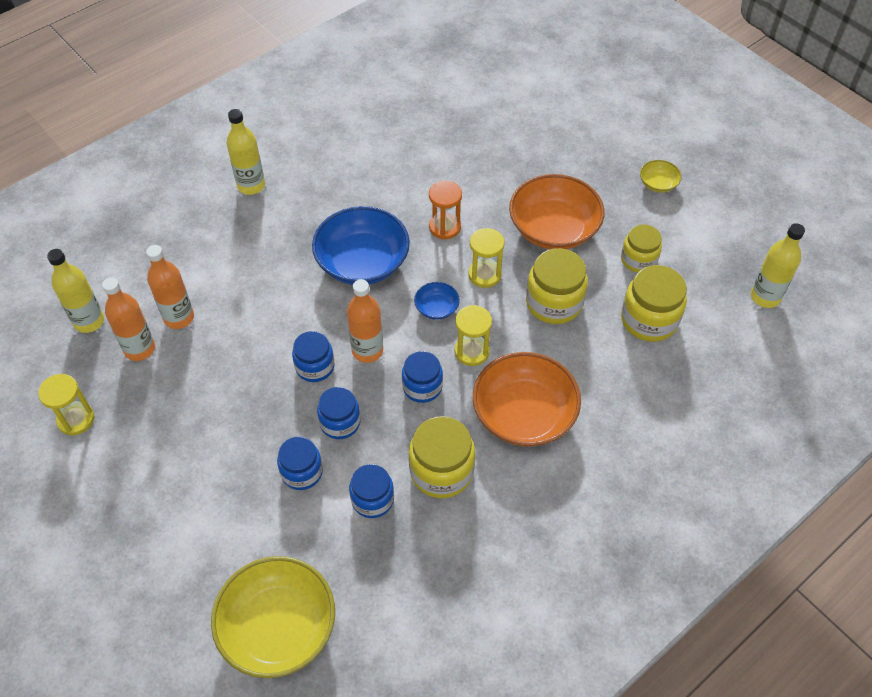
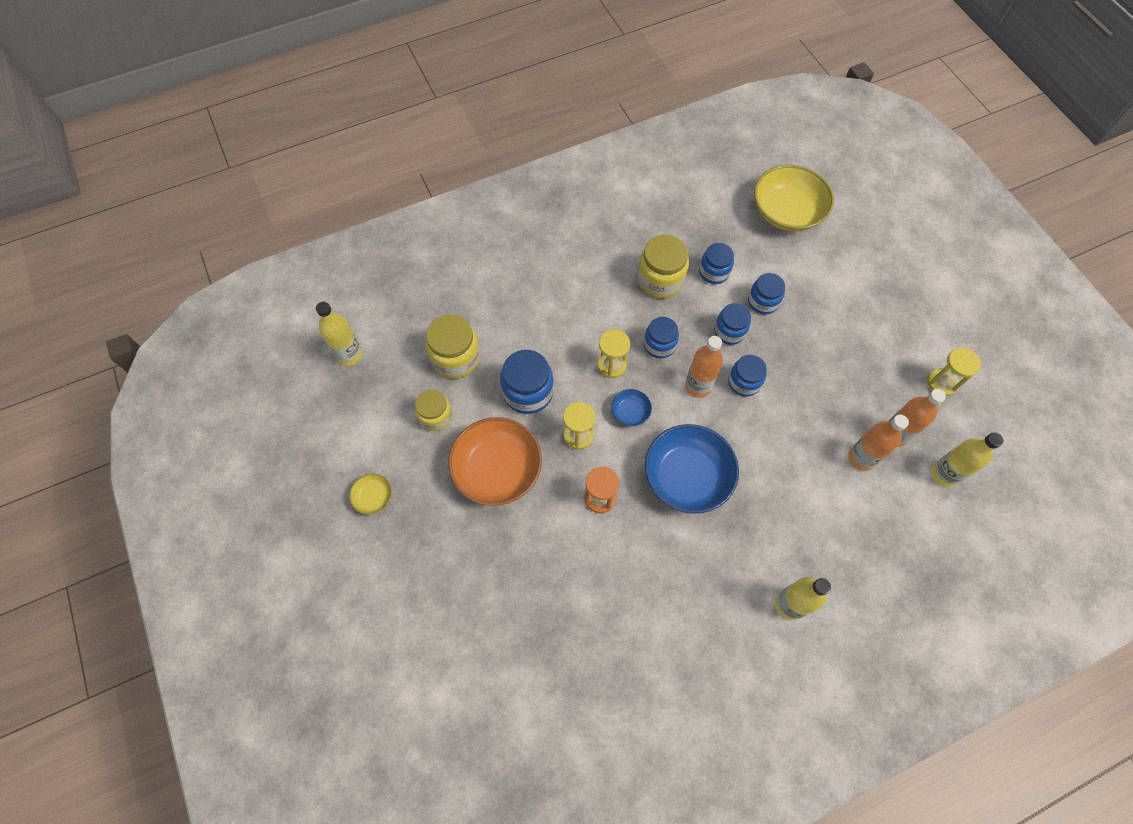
camera: 165 degrees left, 10 degrees up
(524, 414) = (587, 306): orange bowl -> none
(554, 303) = (528, 392): yellow jar -> blue jar

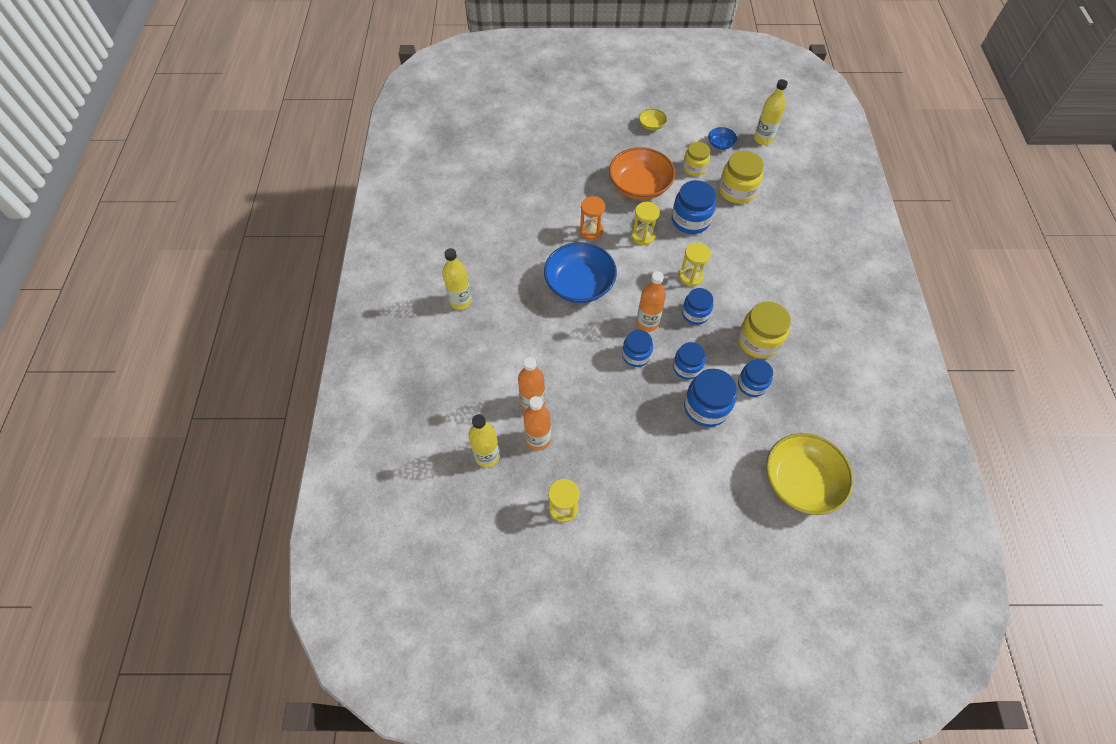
camera: 115 degrees right, 5 degrees down
(630, 412) = (646, 272): blue bowl -> blue bowl (720, 144)
(763, 302) = (706, 407): blue jar -> blue jar, size x1.52

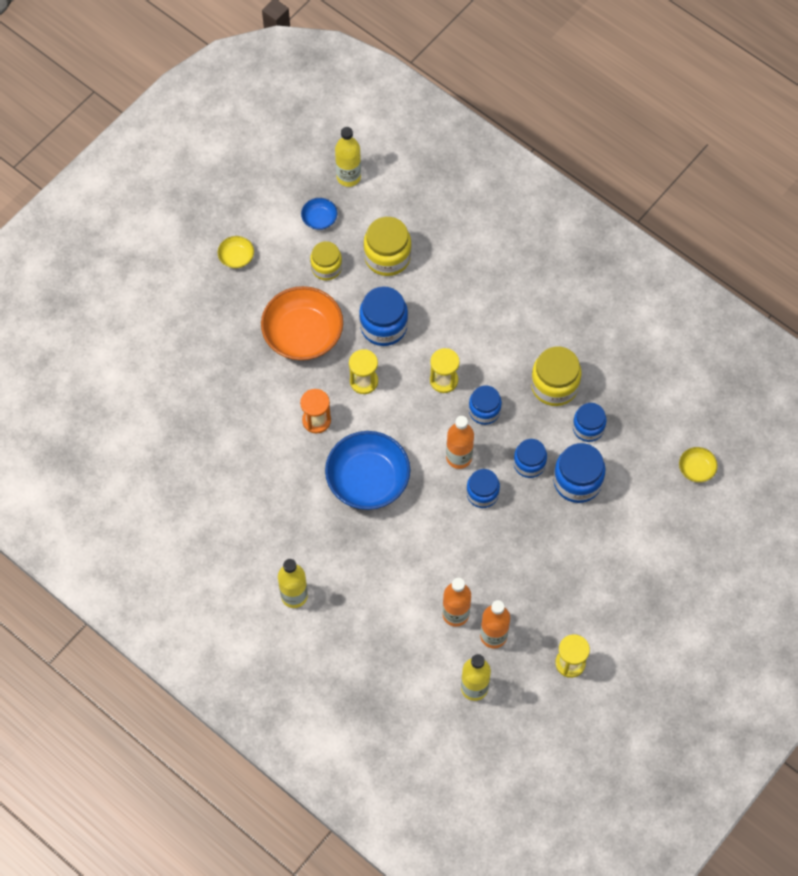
camera: 50 degrees left, 5 degrees up
(801, 481) = (696, 469): yellow bowl -> yellow bowl, size x0.46

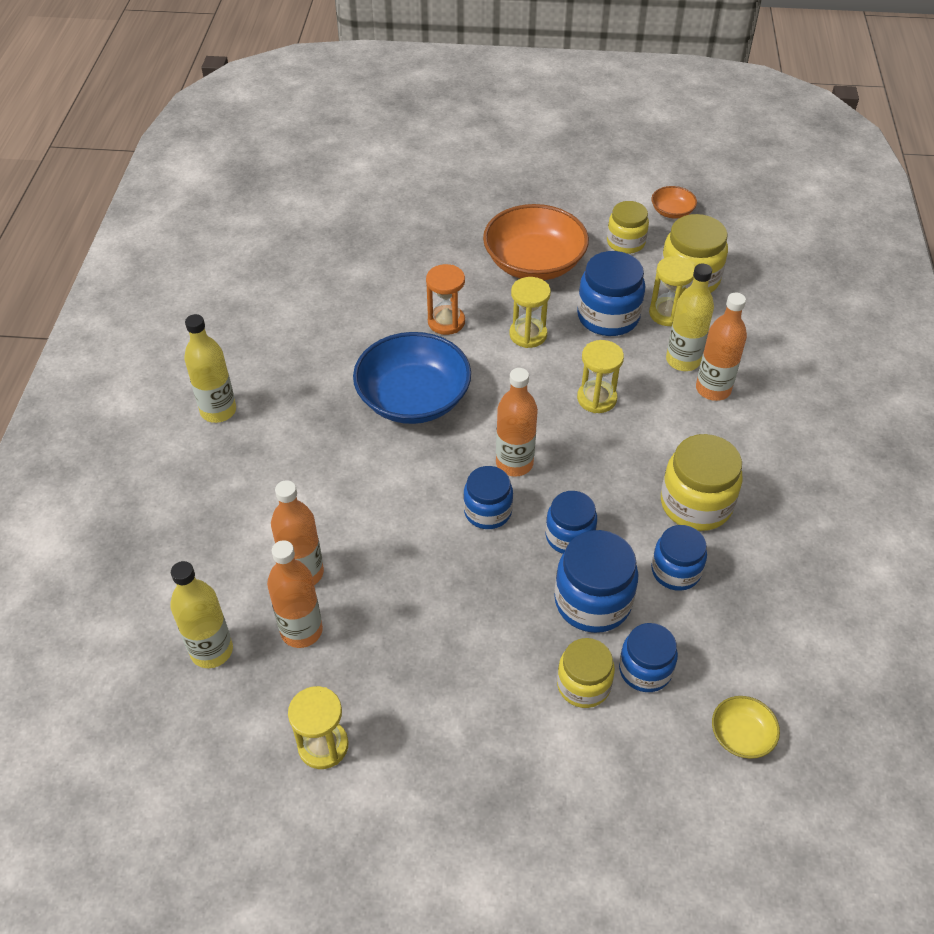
camera: 55 degrees right, 15 degrees down
(236, 257) = (566, 179): yellow bowl -> none
(319, 219) = (672, 211): blue bowl -> orange bowl
(348, 177) = (741, 208): yellow bottle -> yellow bottle (683, 360)
(406, 292) = (667, 313): none -> yellow hourglass
(483, 314) = (713, 389): none -> orange bottle
(484, 411) = (595, 455): blue jar -> blue jar (645, 670)
(621, 520) = (583, 685): none -> yellow jar

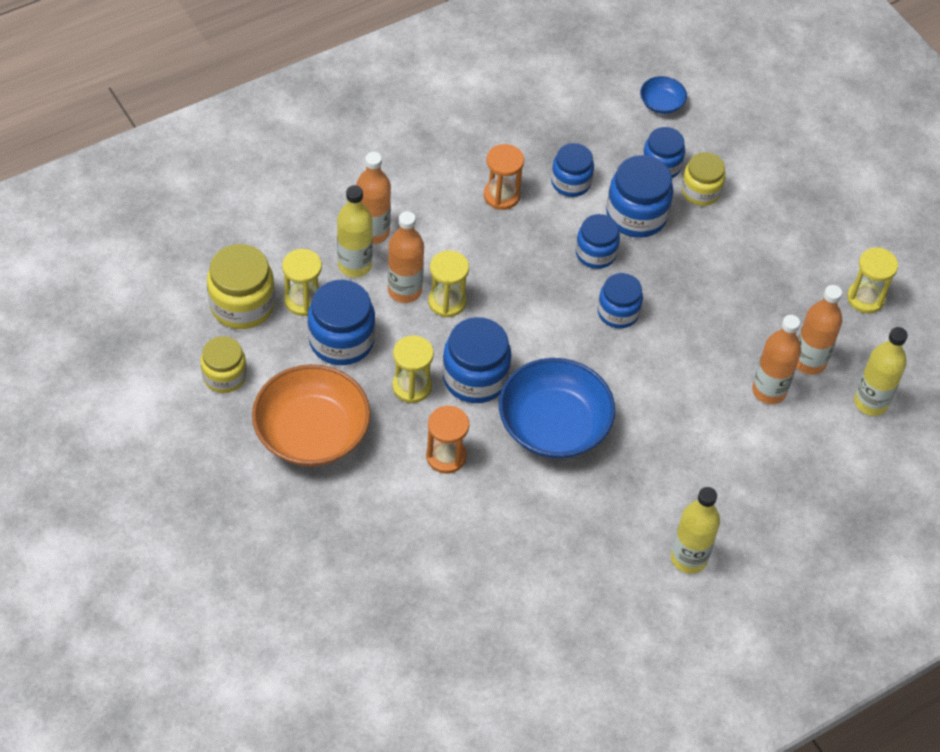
camera: 130 degrees left, 5 degrees up
(503, 375) = (475, 378): none -> blue jar
(514, 463) = (560, 320): orange bottle -> orange bottle (404, 290)
(672, 211) = (146, 361): orange bowl -> none
(696, 504) = (501, 195): yellow jar -> orange hourglass
(741, 735) = (661, 103): yellow bowl -> blue bowl

